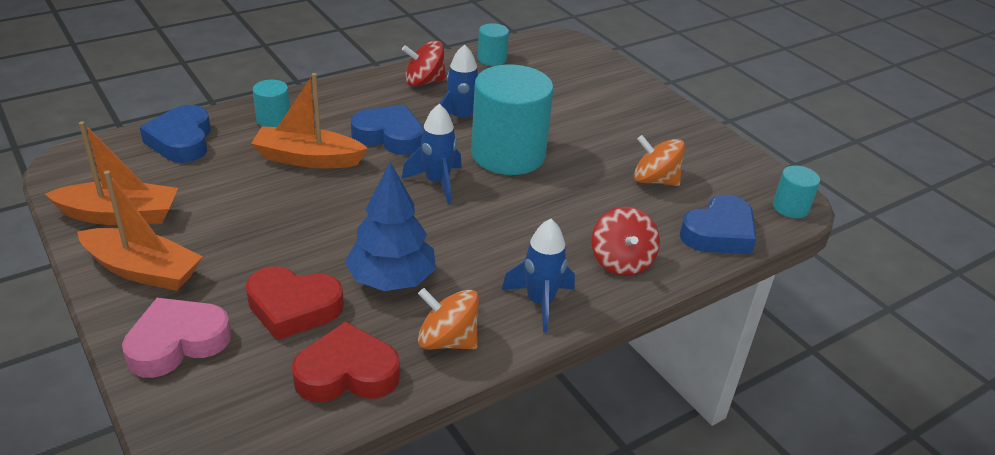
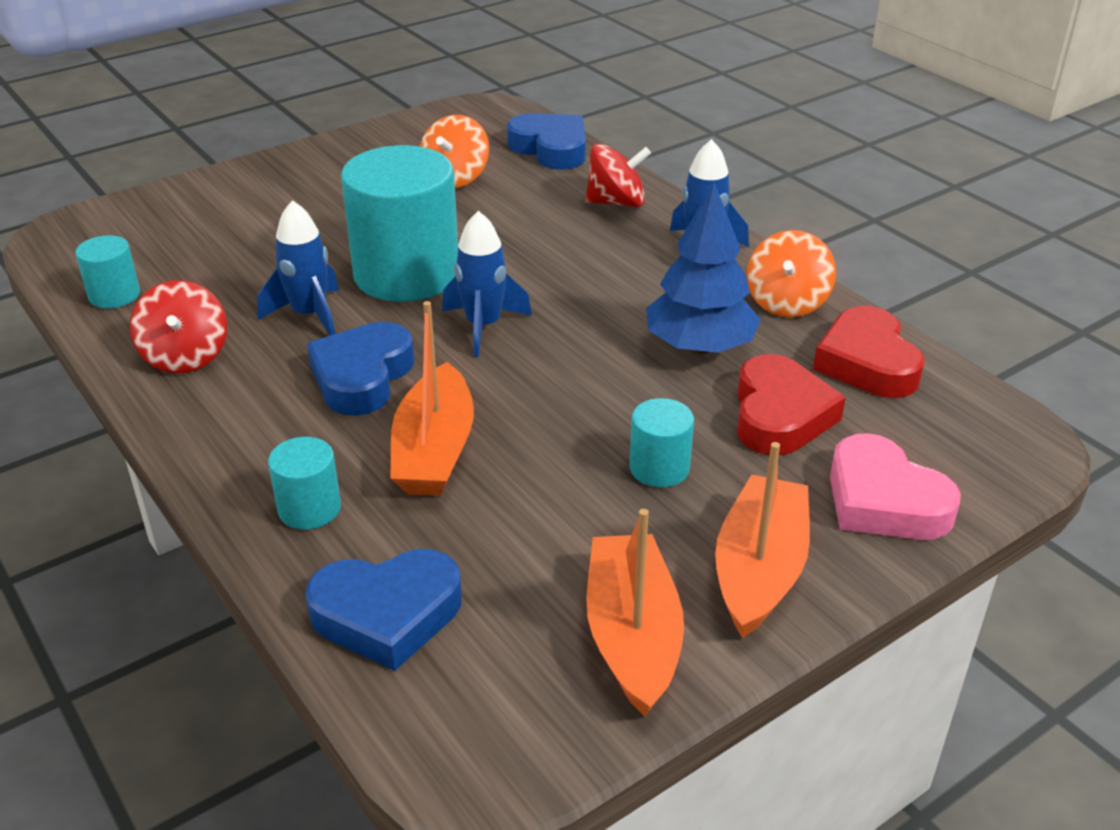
camera: 90 degrees left, 0 degrees up
(790, 207) = (496, 110): turquoise cylinder -> turquoise cylinder (659, 468)

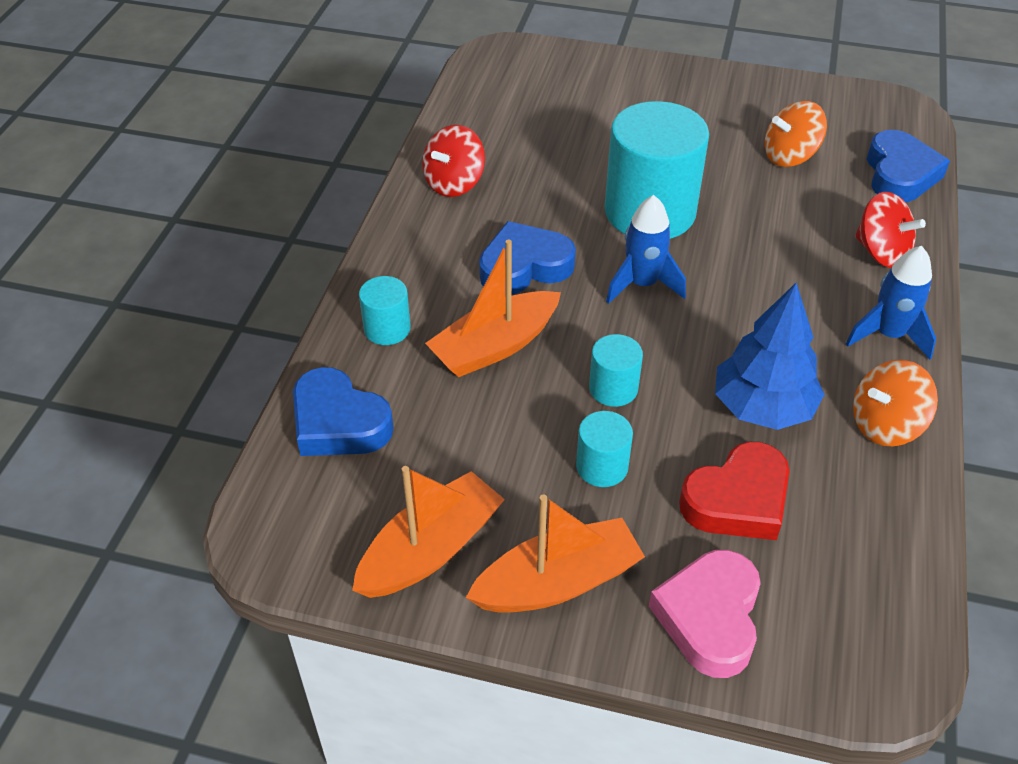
camera: 50 degrees right, 10 degrees up
(114, 295) = (472, 115): turquoise cylinder -> turquoise cylinder (613, 388)
(309, 315) = (553, 202): blue rocket -> none
(867, 362) = (869, 517): red heart -> none

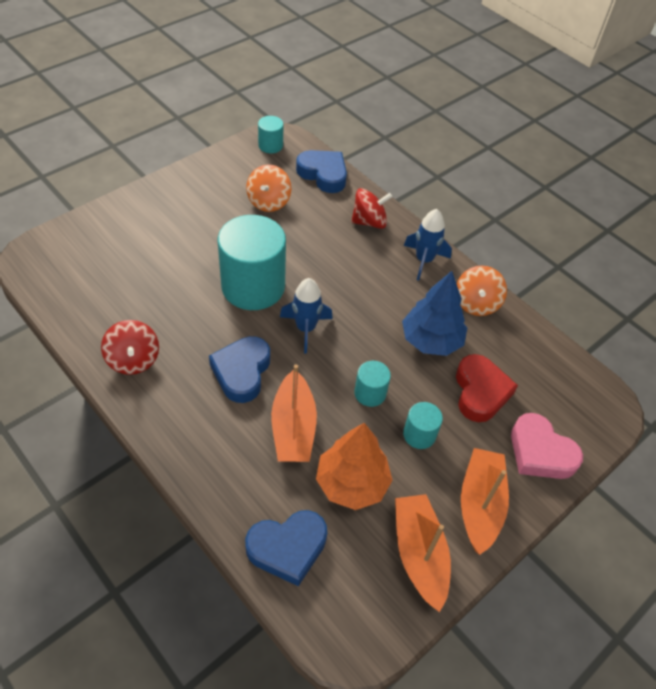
camera: 60 degrees left, 5 degrees up
(387, 329) = (230, 475): turquoise cylinder -> turquoise cylinder (270, 145)
(470, 436) = (352, 483): none -> orange tree

